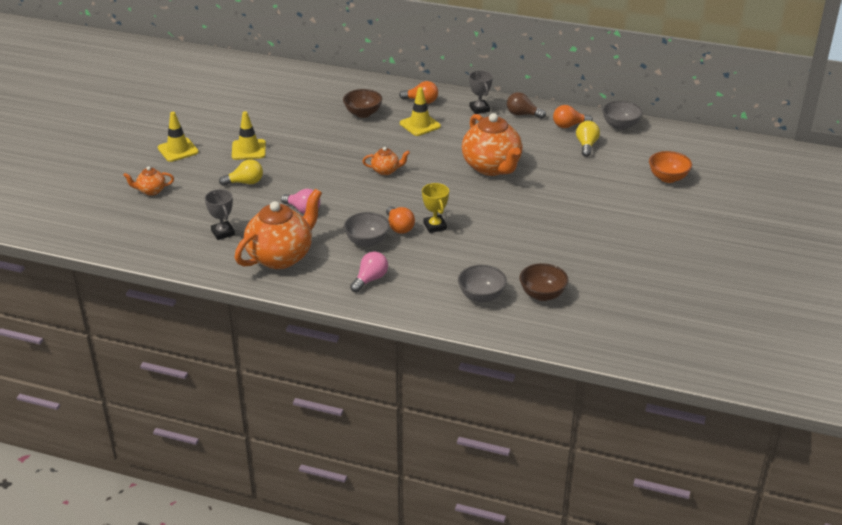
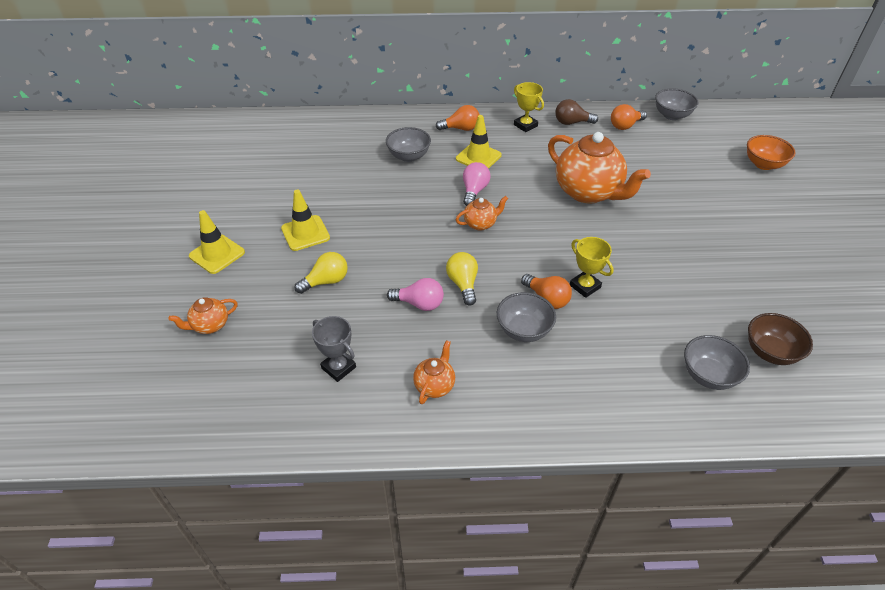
camera: 20 degrees left, 10 degrees up
(281, 256) = (434, 385): orange teapot -> orange teapot, size x0.46
(363, 113) = (409, 156): brown bowl -> grey bowl
(370, 279) = (565, 389): pink light bulb -> pink light bulb (474, 191)
(479, 109) = (525, 125): grey trophy -> yellow trophy
(586, 145) = (659, 145): yellow light bulb -> yellow light bulb (463, 284)

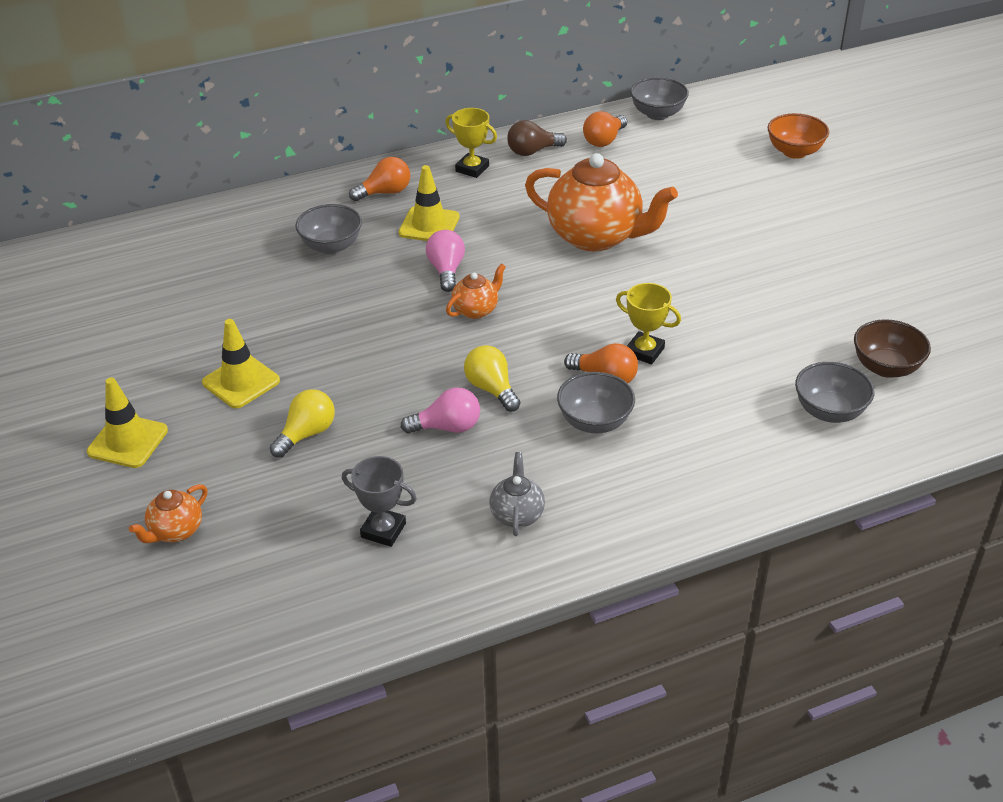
camera: 20 degrees left, 5 degrees down
(434, 385) = (517, 514): orange teapot -> grey teapot

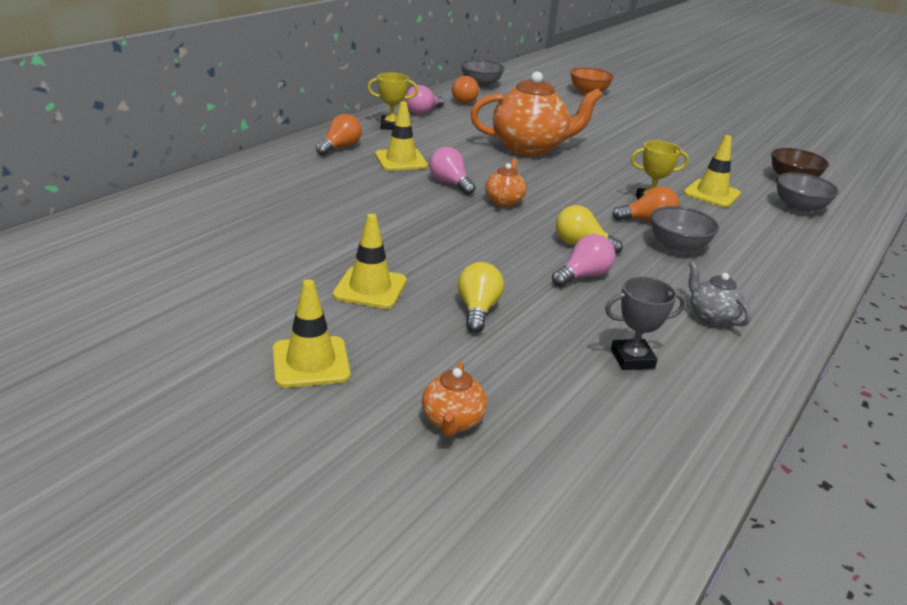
camera: 35 degrees left, 10 degrees down
(331, 246) = (337, 185): grey bowl -> none
(532, 151) = (423, 112): brown light bulb -> pink light bulb
(739, 360) = (712, 194): none -> yellow traffic cone

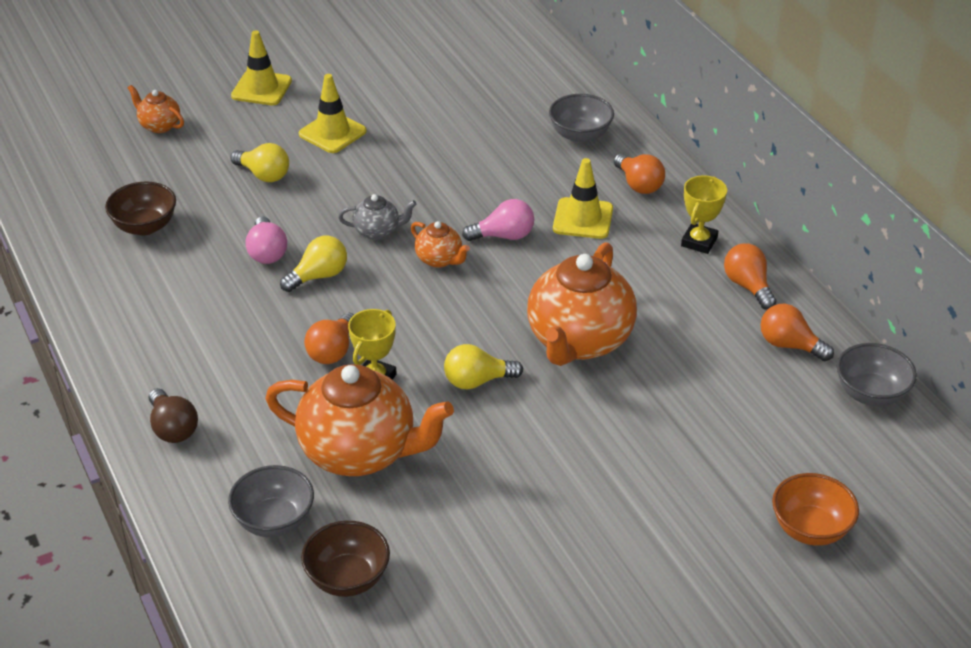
camera: 120 degrees right, 10 degrees up
(423, 112) = (748, 286): pink light bulb -> orange light bulb
(604, 171) = (477, 381): none -> yellow light bulb
(632, 359) = (145, 226): grey trophy -> brown bowl
(678, 247) = (268, 344): grey bowl -> grey bowl (580, 135)
(711, 316) = (152, 299): grey teapot -> grey teapot (378, 231)
(712, 194) = (360, 452): yellow traffic cone -> orange teapot
(803, 262) = (173, 428): none -> brown light bulb

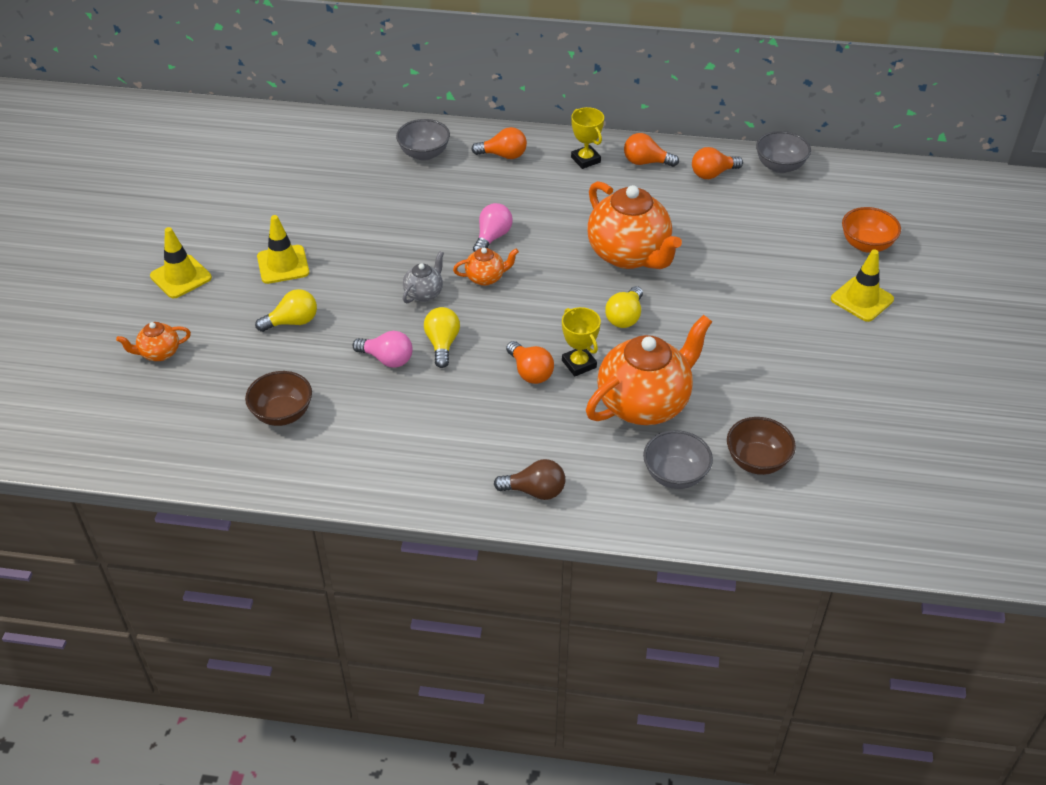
camera: 55 degrees left, 5 degrees up
(583, 219) = (512, 195): yellow traffic cone -> yellow traffic cone (862, 299)

